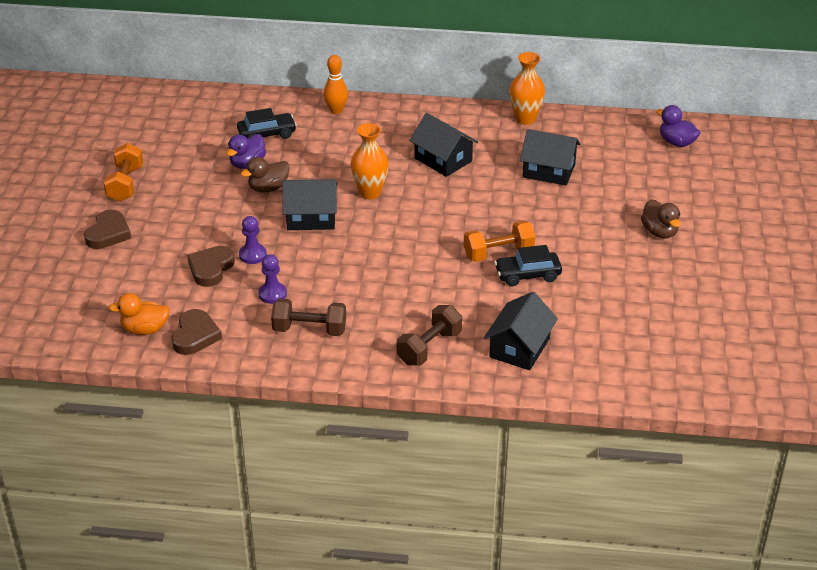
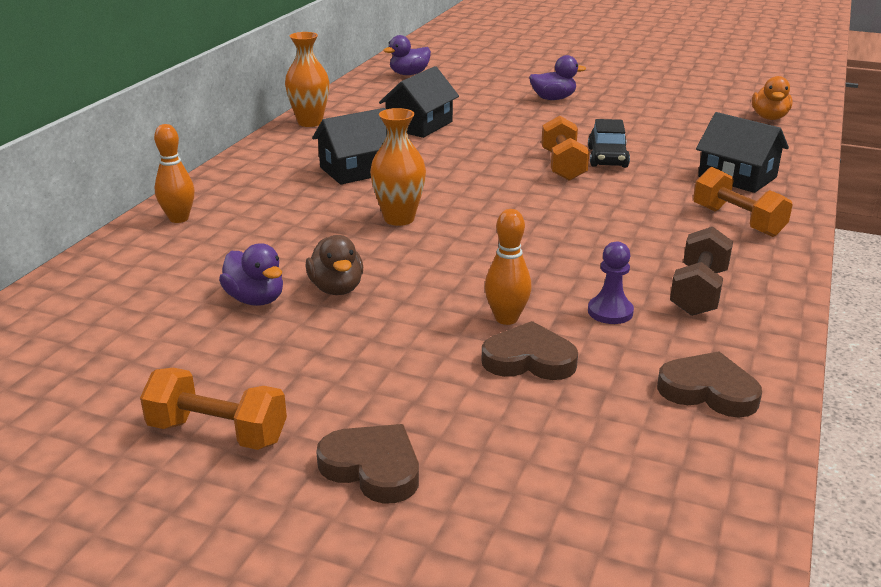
camera: 75 degrees left, 10 degrees down
(145, 329) = (688, 444): orange duck -> orange duck (769, 117)
(211, 268) = (529, 359): brown heart -> brown heart turned 150 degrees clockwise
(252, 255) = (506, 318): purple pawn -> orange bowling pin
(267, 134) = (187, 275): black car -> none
(311, 218) = (433, 264): black house -> none
(429, 347) = (737, 221): brown dumbbell -> orange dumbbell
(659, 232) = (553, 99): brown duck -> purple duck

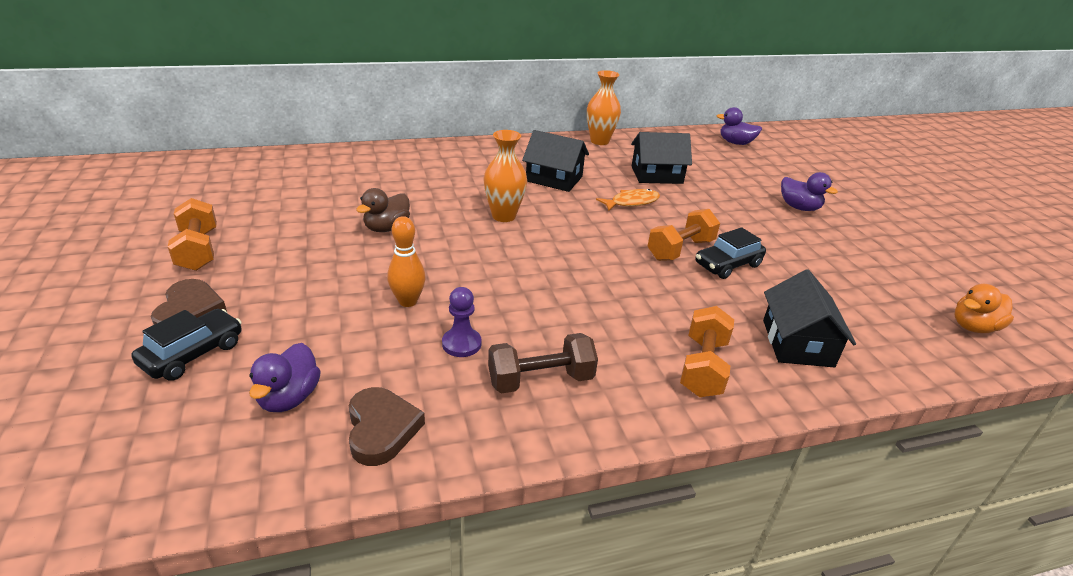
camera: 50 degrees right, 5 degrees up
(179, 219) = (419, 154): orange bowling pin -> none
(255, 299) = (349, 209): purple duck -> purple duck (289, 398)
(455, 154) = (631, 202): none -> orange fish
(473, 482) = (193, 354): none -> black car
(529, 359) = (359, 328): brown heart -> none

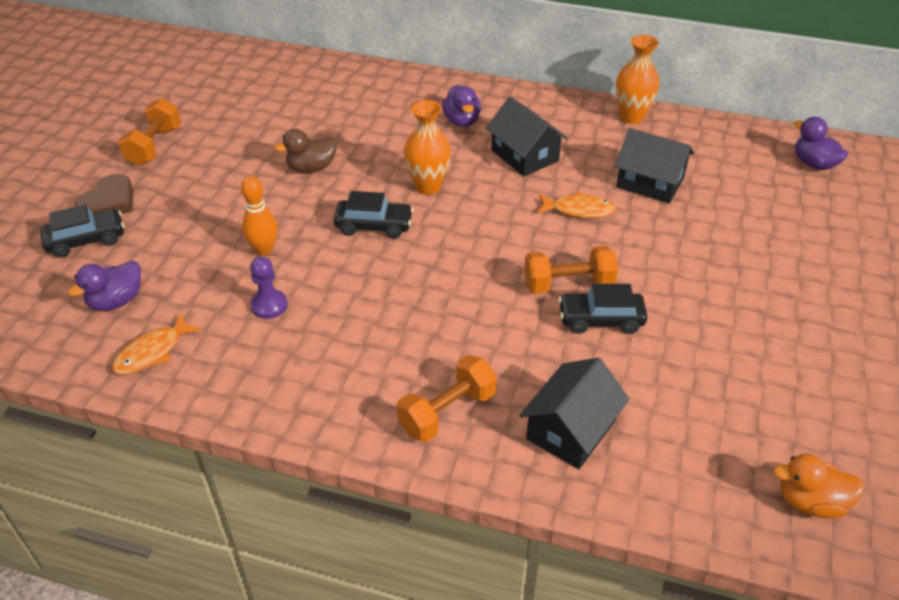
camera: 35 degrees right, 10 degrees up
(381, 429) = (153, 352): brown heart -> orange fish
(489, 254) = (374, 225): none -> black car
(540, 380) = (298, 363): brown dumbbell -> none
(799, 207) = (784, 280): purple duck -> purple duck (462, 121)

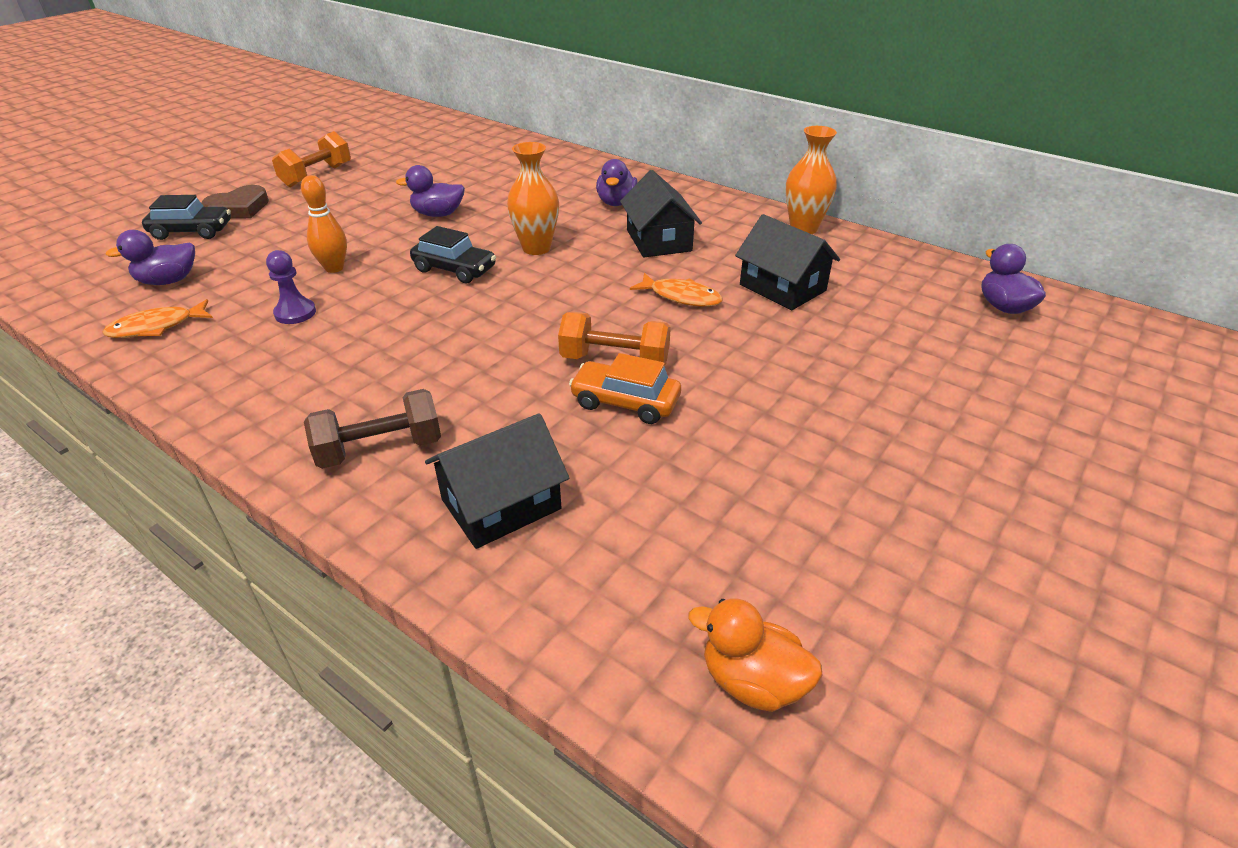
camera: 20 degrees right, 5 degrees down
(311, 168) = (438, 214): brown duck -> purple duck
(447, 412) = (380, 449): orange dumbbell -> brown dumbbell
(600, 320) = (625, 402): black car -> orange car

